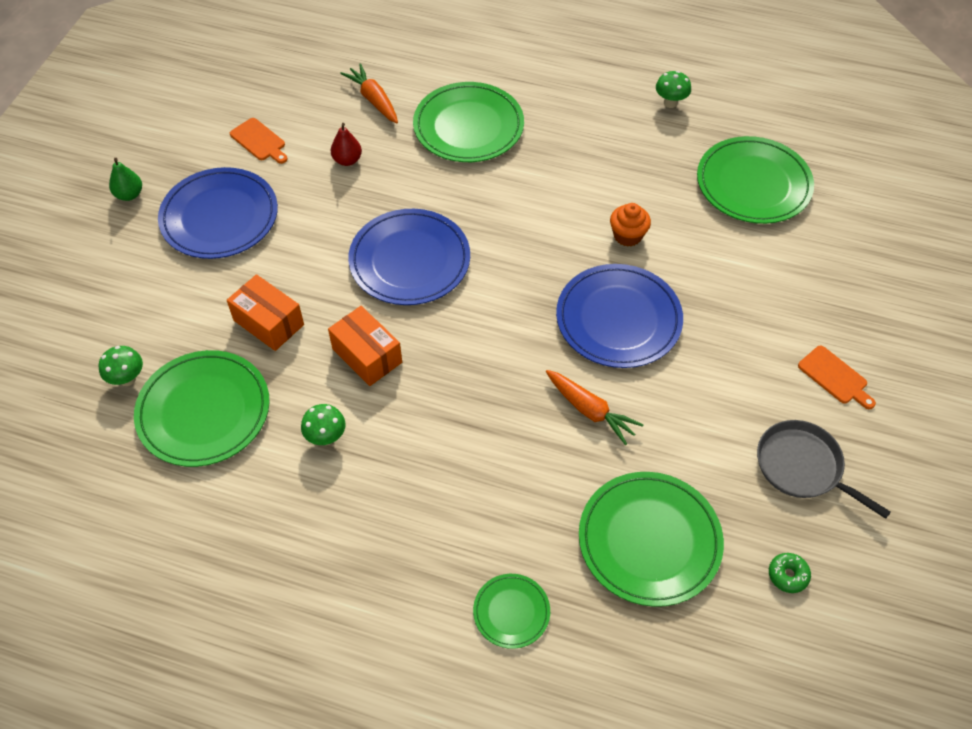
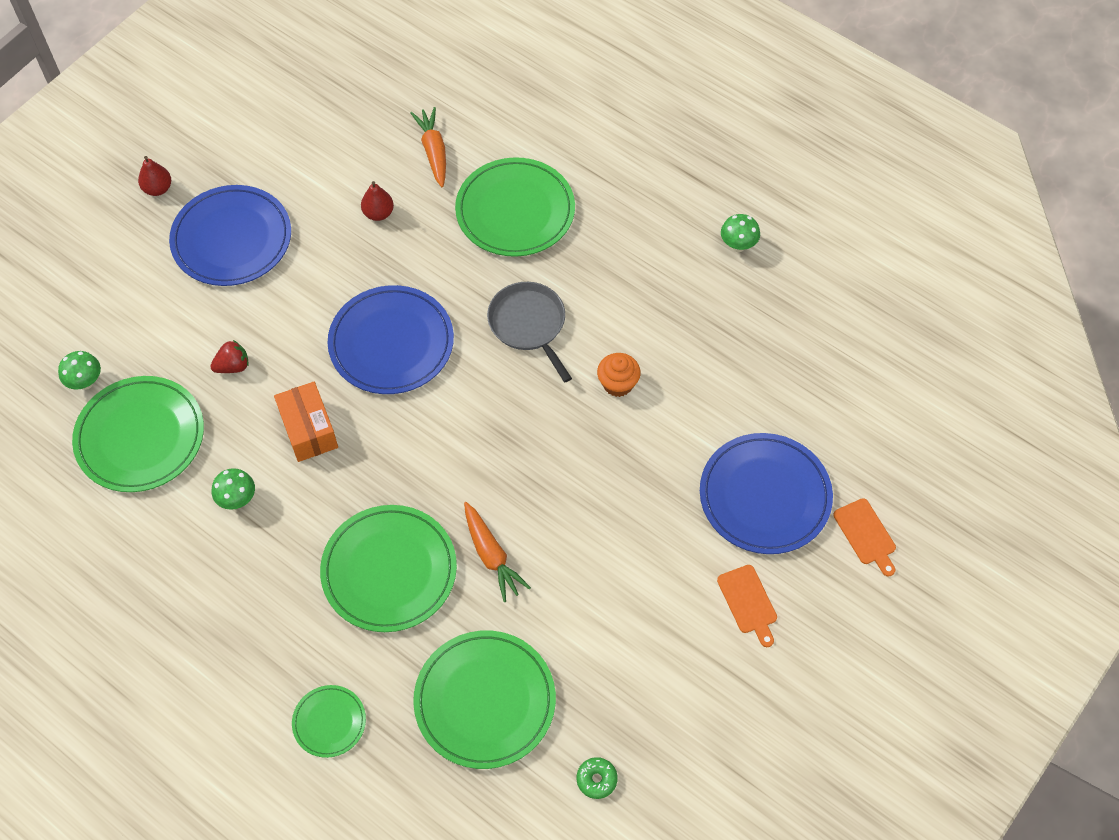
camera: 20 degrees right, 5 degrees up
(129, 194) = (158, 189): green pear -> red pear
(259, 141) = (302, 165): orange cutting board -> orange cutting board (866, 534)
(269, 322) = (233, 366): orange box -> red strawberry
(618, 319) = (564, 471): blue plate -> blue plate (765, 496)
(753, 184) = (777, 366): green plate -> green plate (389, 570)
(802, 467) = (666, 681): grey pan -> grey pan (528, 324)

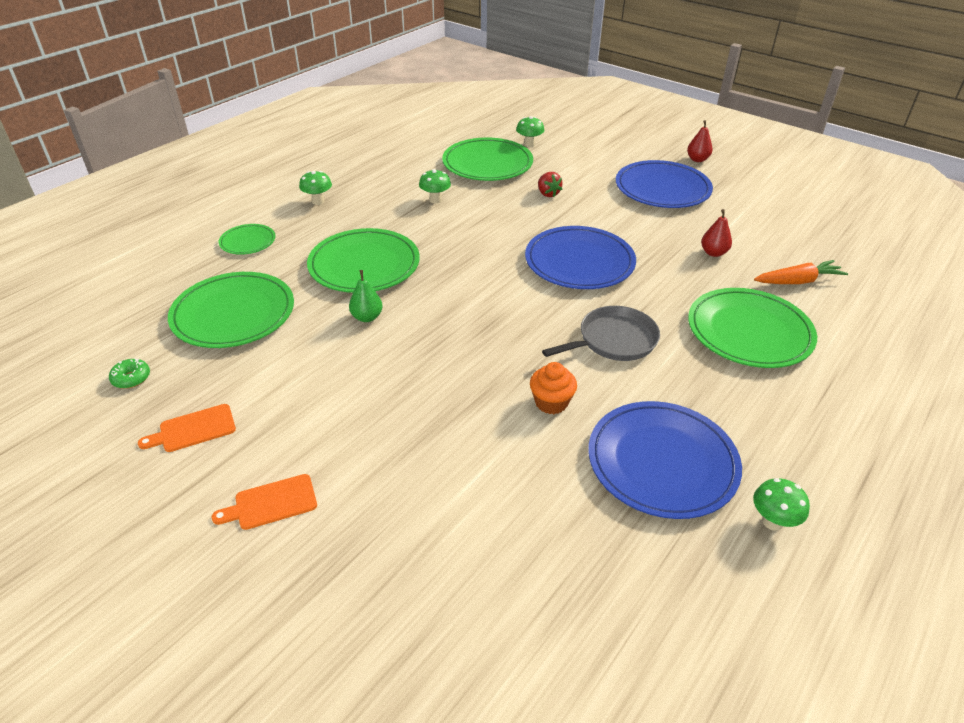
camera: 90 degrees right, 20 degrees down
(228, 650) = (318, 201): none -> green mushroom
(308, 430) = (493, 226): orange box -> none
(491, 556) = (367, 317): orange carrot -> green pear
(765, 496) = (404, 528): blue plate -> blue plate (662, 462)
(866, 534) = (333, 642): orange cutting board -> orange cutting board (194, 429)

